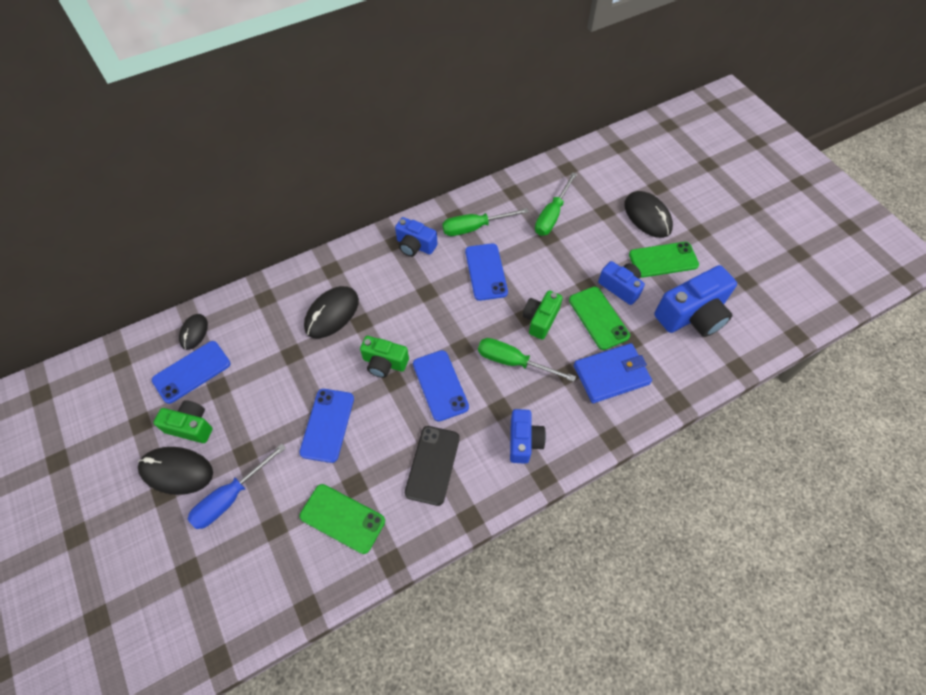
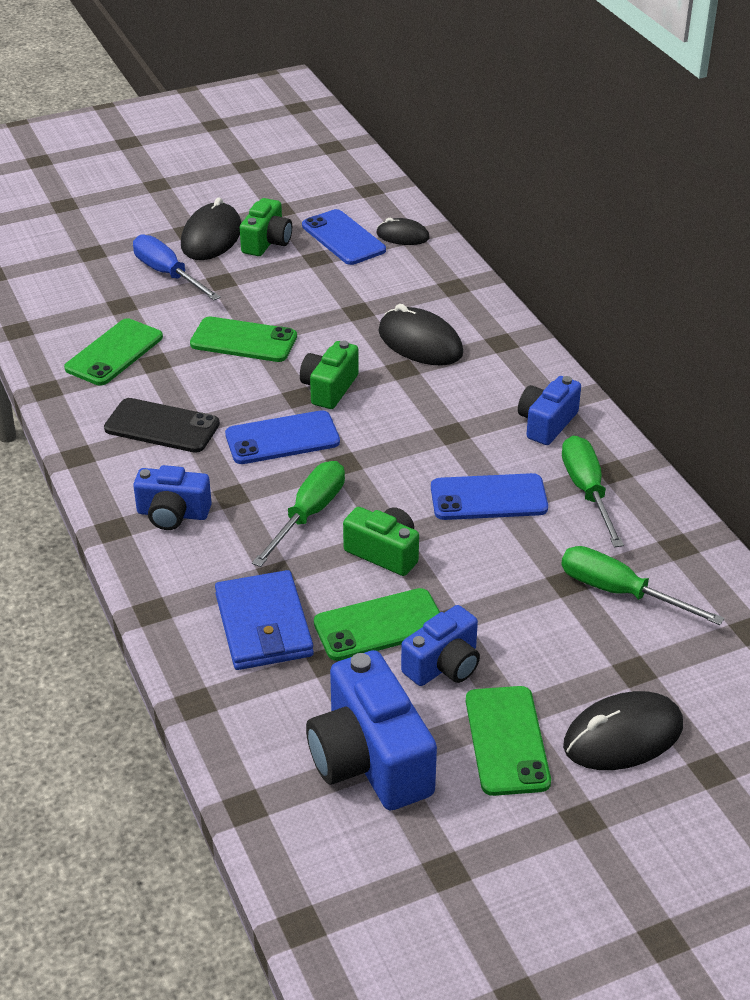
camera: 95 degrees right, 20 degrees down
(327, 425) = (243, 340): blue phone -> green phone

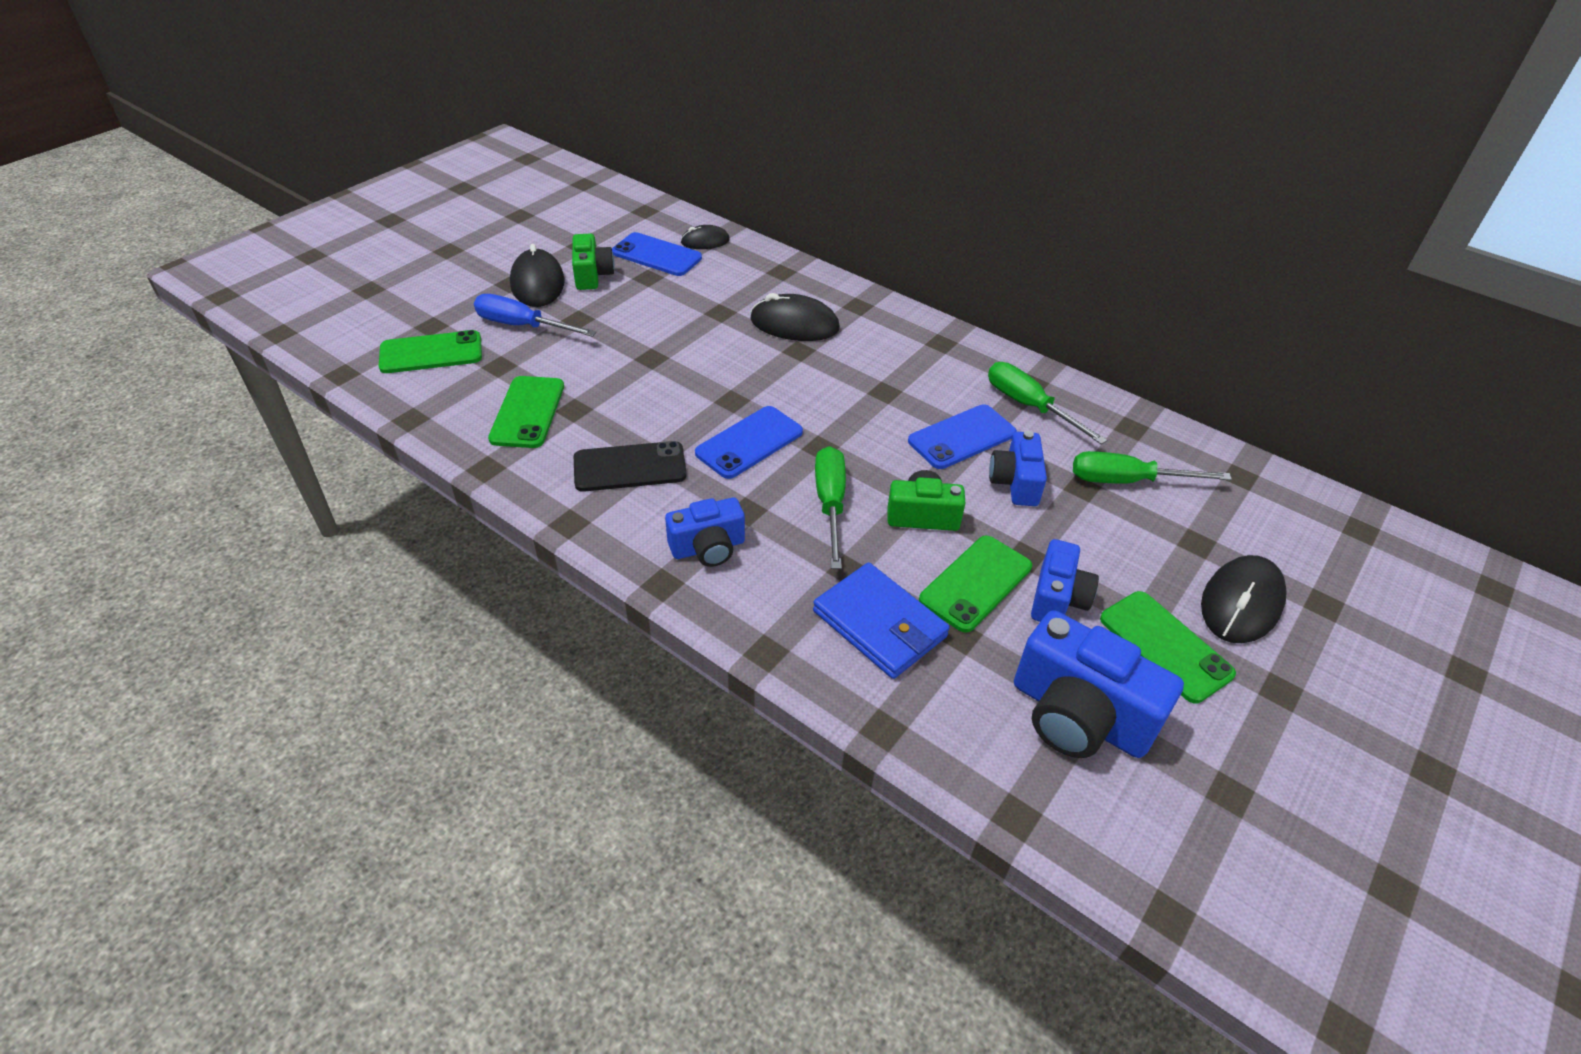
camera: 30 degrees left, 5 degrees up
(243, 340) = (642, 366): green phone -> green phone (431, 353)
(329, 388) = (752, 385): green camera -> none
(546, 423) = (950, 361): blue camera -> blue camera (1015, 482)

